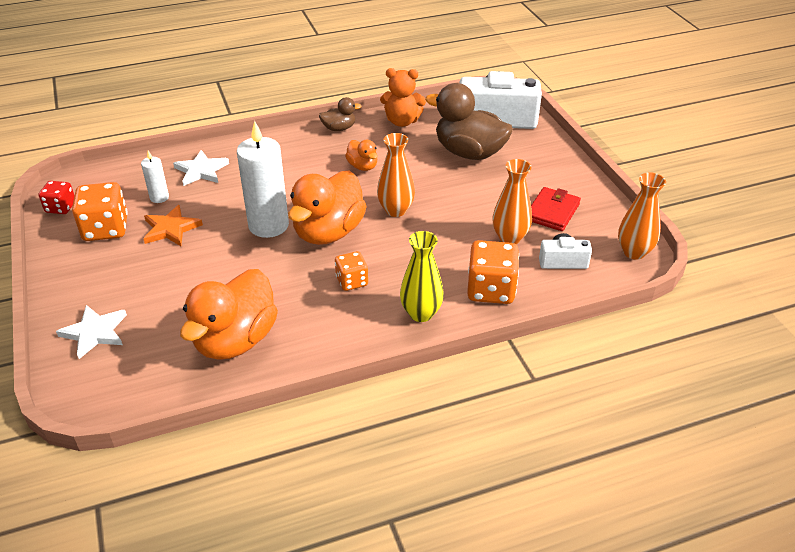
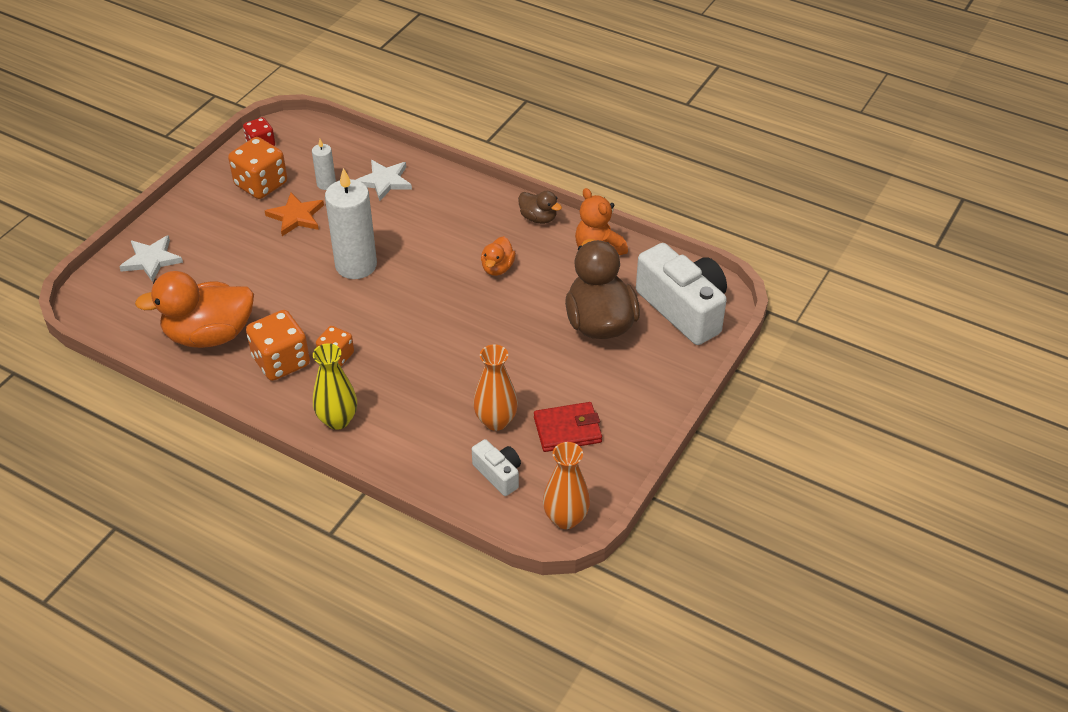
camera: 50 degrees right, 5 degrees up
(328, 232) = (384, 304): orange duck -> none
(396, 210) = (457, 326): orange vase -> none
(491, 290) = (410, 447): orange dice -> orange dice (281, 361)

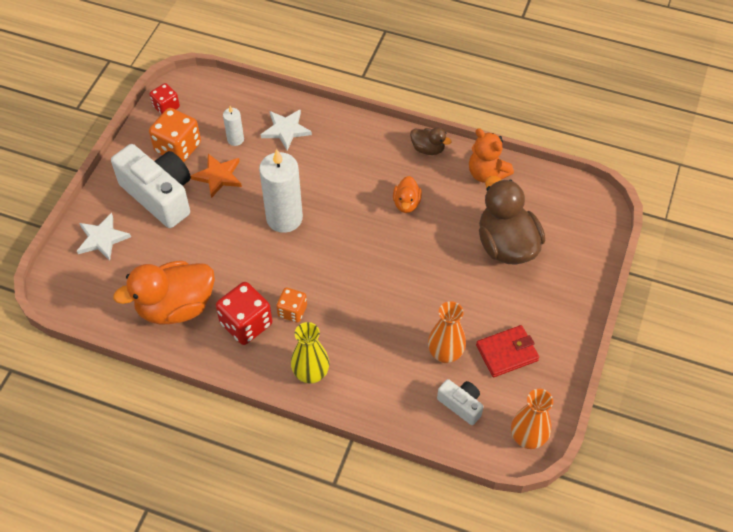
camera: 10 degrees left, 10 degrees up
(281, 361) = (246, 324): orange dice -> red dice
(683, 309) = (572, 221): white camera -> white camera (159, 195)

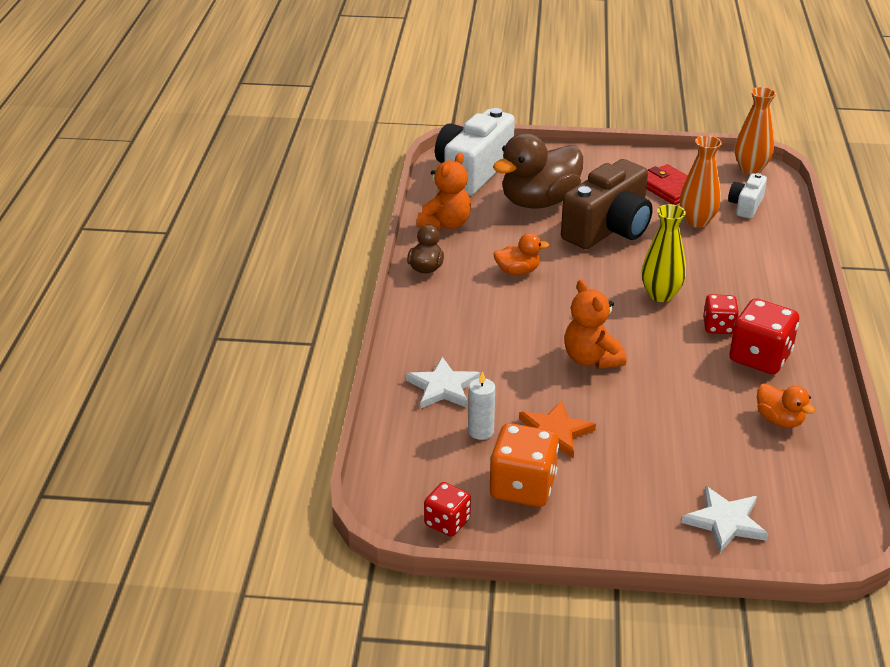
camera: 105 degrees left, 20 degrees down
(159, 195) = (618, 483): white camera -> white camera (473, 171)
(176, 307) = (779, 420): orange duck -> orange duck, size x0.49
(284, 218) = (591, 359): white candle -> orange teddy bear
(292, 311) = (718, 326): orange dice -> red dice
(311, 374) = (785, 299): yellow vase -> yellow vase (660, 295)
(450, 282) = (608, 229): none -> brown camera

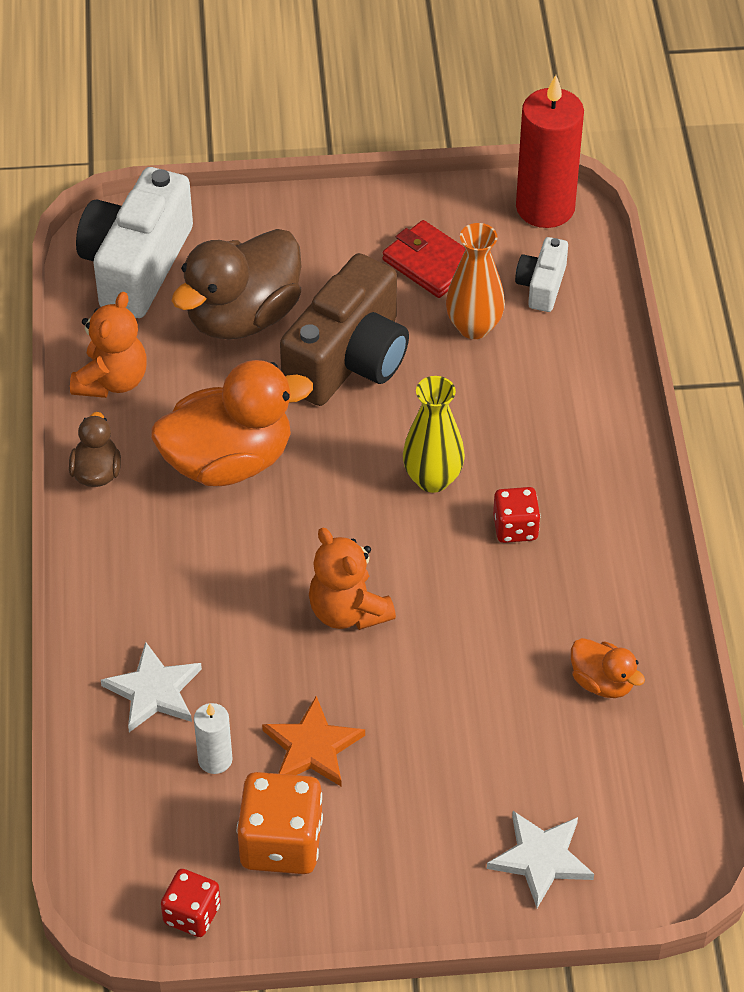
camera: 10 degrees left, 15 degrees up
(518, 271) = (228, 461): orange duck -> orange duck, size x2.06
(750, 169) = (545, 207): orange vase -> red candle
(760, 357) = (573, 576): red dice -> none

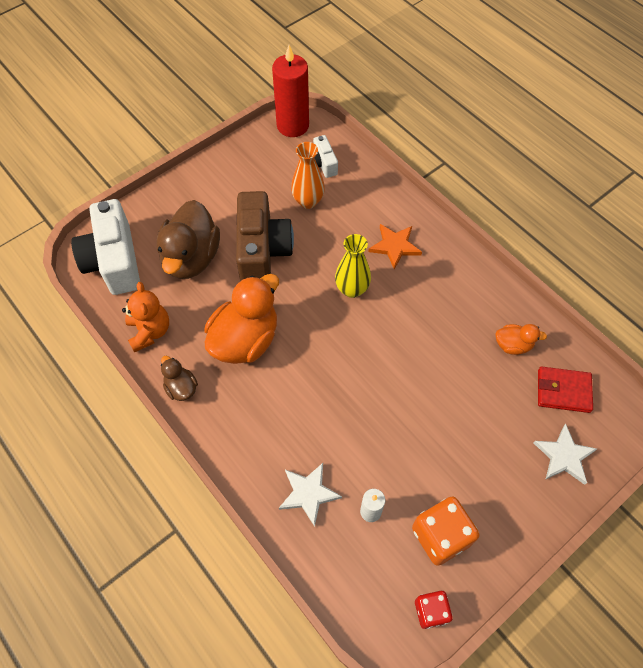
camera: 35 degrees left, 10 degrees up
(312, 747) = (412, 470): orange star -> orange star (395, 246)
(348, 611) = (369, 384): orange teddy bear -> none
(430, 263) = (262, 180): red wallet -> red wallet (563, 391)
(515, 528) = (410, 291): red dice -> none

